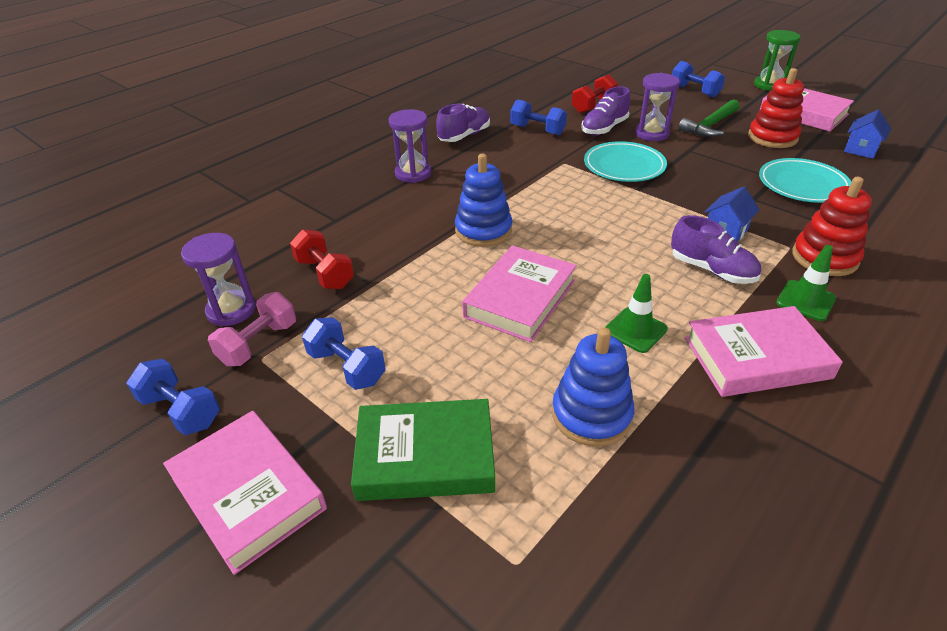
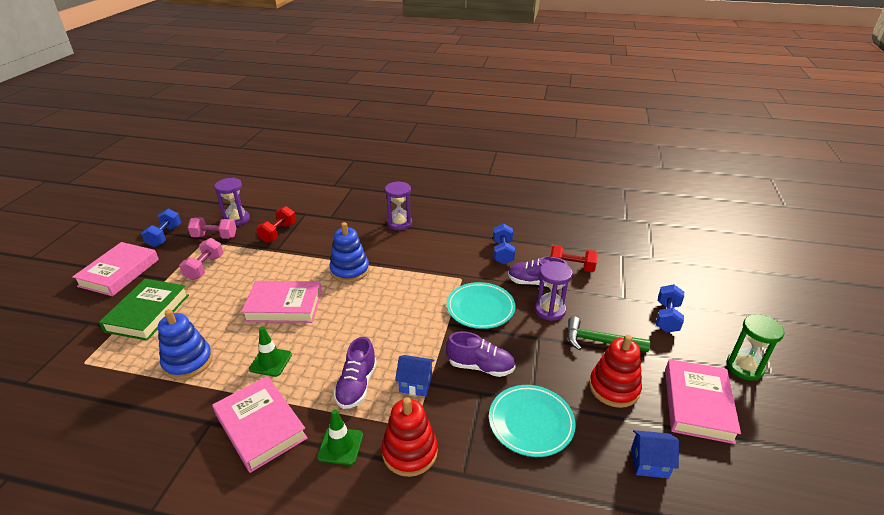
camera: 60 degrees right, 5 degrees down
(346, 367) = (204, 268): blue dumbbell -> pink dumbbell
(425, 456) = (148, 313): green book -> green book turned 45 degrees clockwise
(464, 136) = (465, 225): purple shoe -> purple shoe (480, 366)

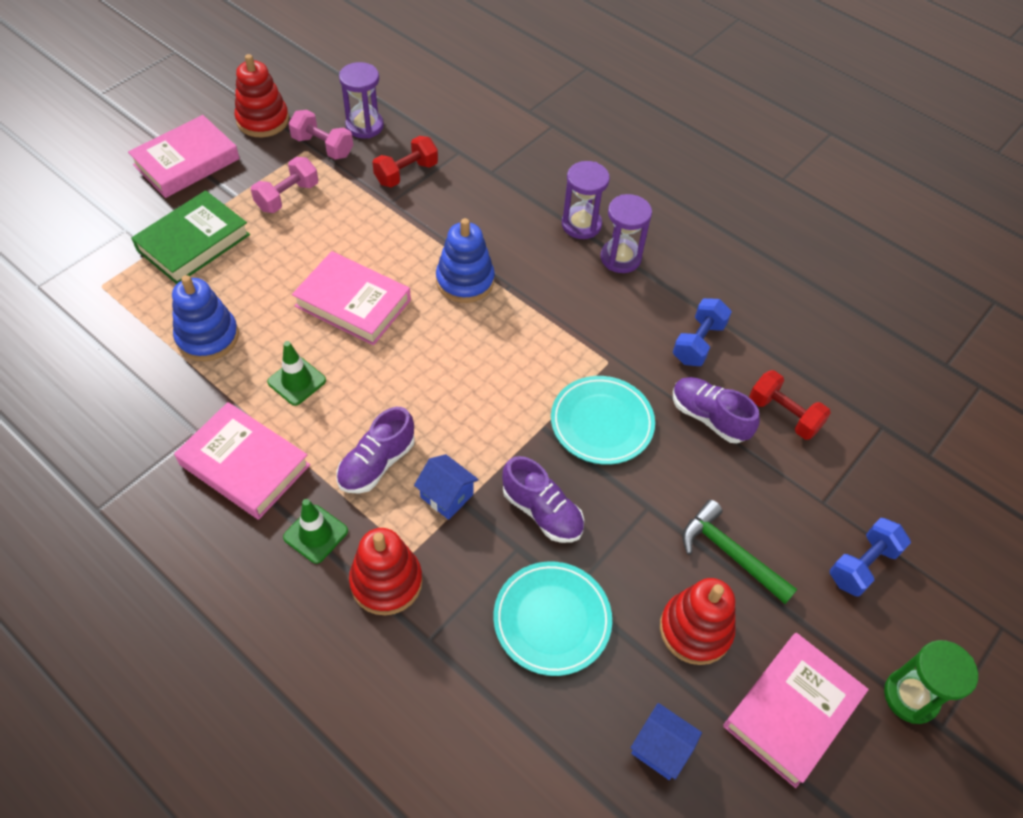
camera: 25 degrees right, 20 degrees up
(165, 236) = (263, 120): blue dumbbell -> red stacking toy
(260, 426) = (244, 465): pink book -> pink book turned 45 degrees counterclockwise
(550, 310) = (696, 471): purple hourglass -> purple hourglass (620, 258)

